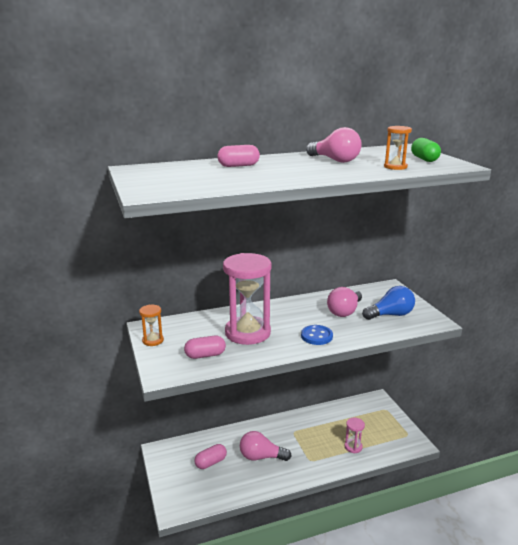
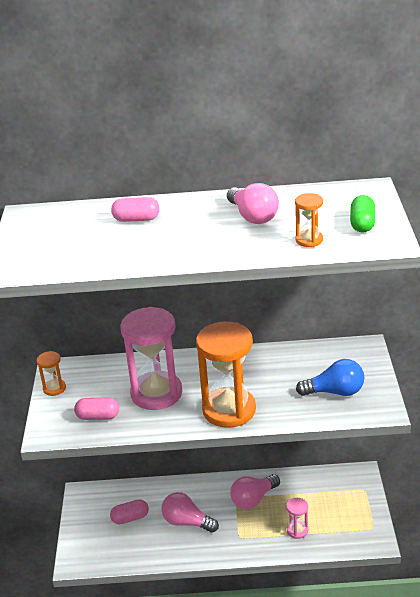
camera: 20 degrees right, 10 degrees up
(316, 336) = (229, 410): blue button -> orange hourglass
(344, 311) = (283, 378): pink light bulb -> pink light bulb (253, 499)

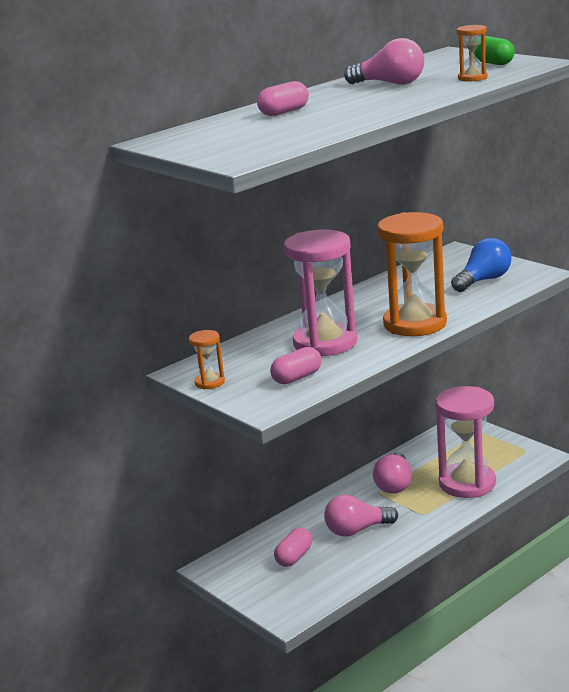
camera: 40 degrees left, 10 degrees down
(297, 530) = (467, 483): pink hourglass -> pink hourglass, size x2.23

